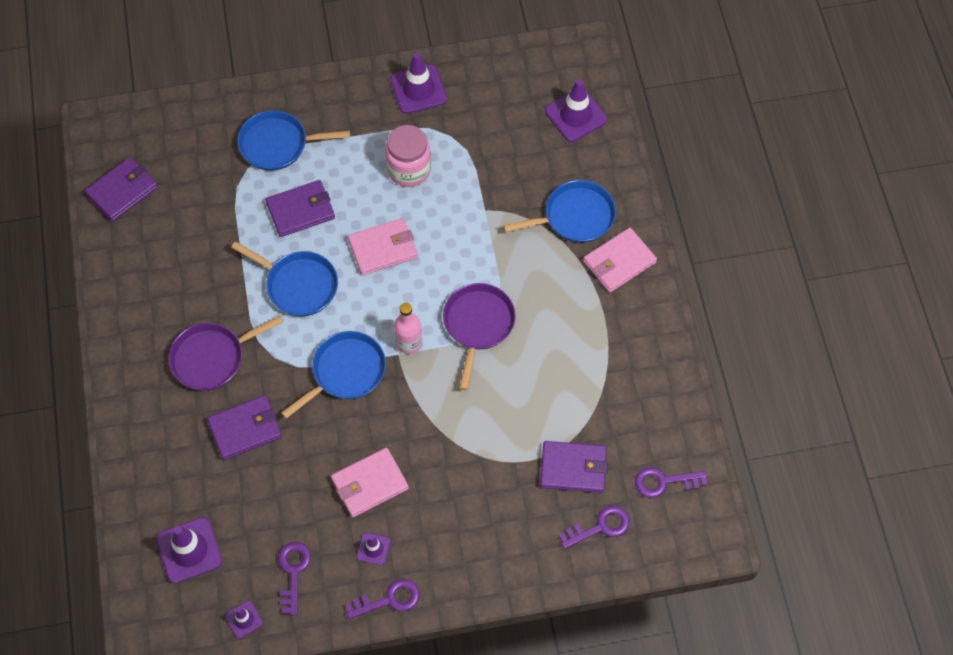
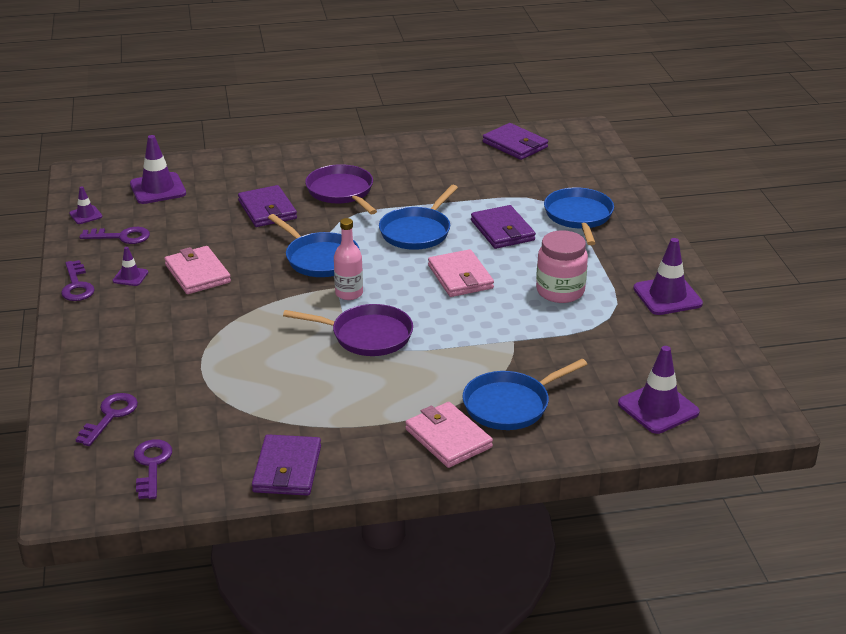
camera: 90 degrees right, 30 degrees down
(573, 468) = (185, 398): purple wallet -> purple wallet (287, 469)
(575, 216) = (510, 405): blue pan -> blue pan turned 75 degrees clockwise
(600, 527) = (110, 416): purple key -> purple key turned 135 degrees counterclockwise

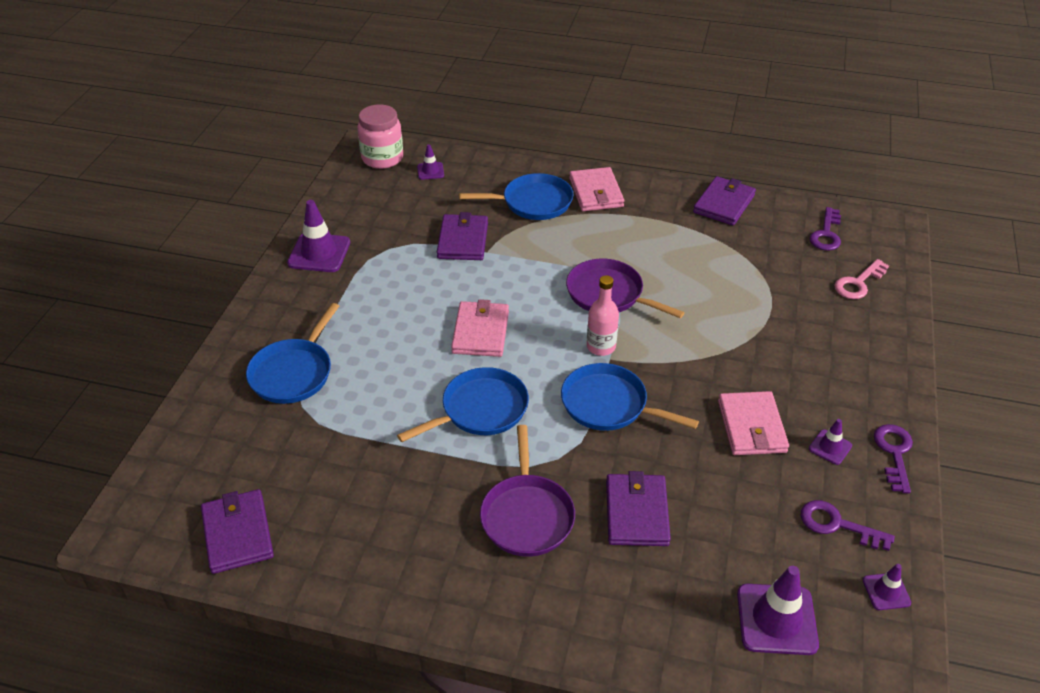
camera: 155 degrees left, 10 degrees up
(110, 416) = (858, 283): purple key -> pink key
(319, 258) = (608, 405): blue pan -> blue pan turned 45 degrees counterclockwise
(502, 230) = (389, 379): purple wallet -> purple wallet (462, 240)
(560, 291) = (404, 286): pink jar -> pink jar (382, 158)
(658, 408) = (430, 171): purple traffic cone -> purple traffic cone, size x0.53

